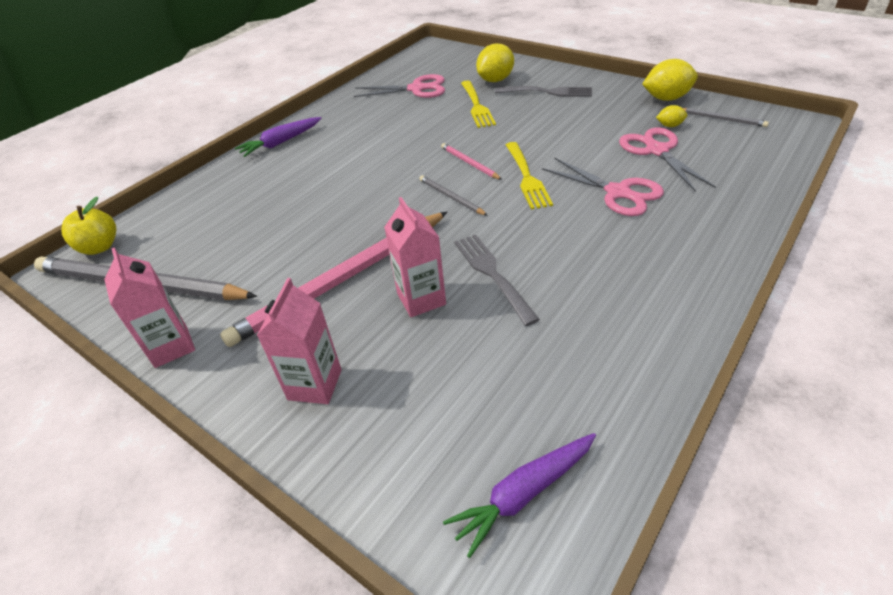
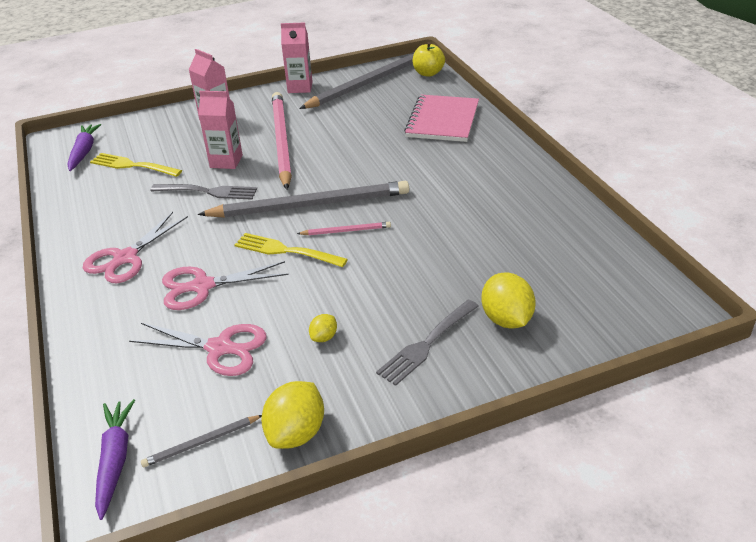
camera: 120 degrees right, 5 degrees down
(233, 191) = (443, 120): none -> pink notebook
(281, 142) = (503, 151): purple carrot -> purple carrot (115, 461)
(416, 89) = (543, 253): pink scissors -> pink scissors (125, 258)
(451, 197) = (310, 205): grey pencil -> grey pencil, size x2.35
(476, 105) = (453, 277): yellow fork -> yellow fork (133, 165)
(669, 126) = (244, 390): yellow lemon -> yellow lemon (324, 337)

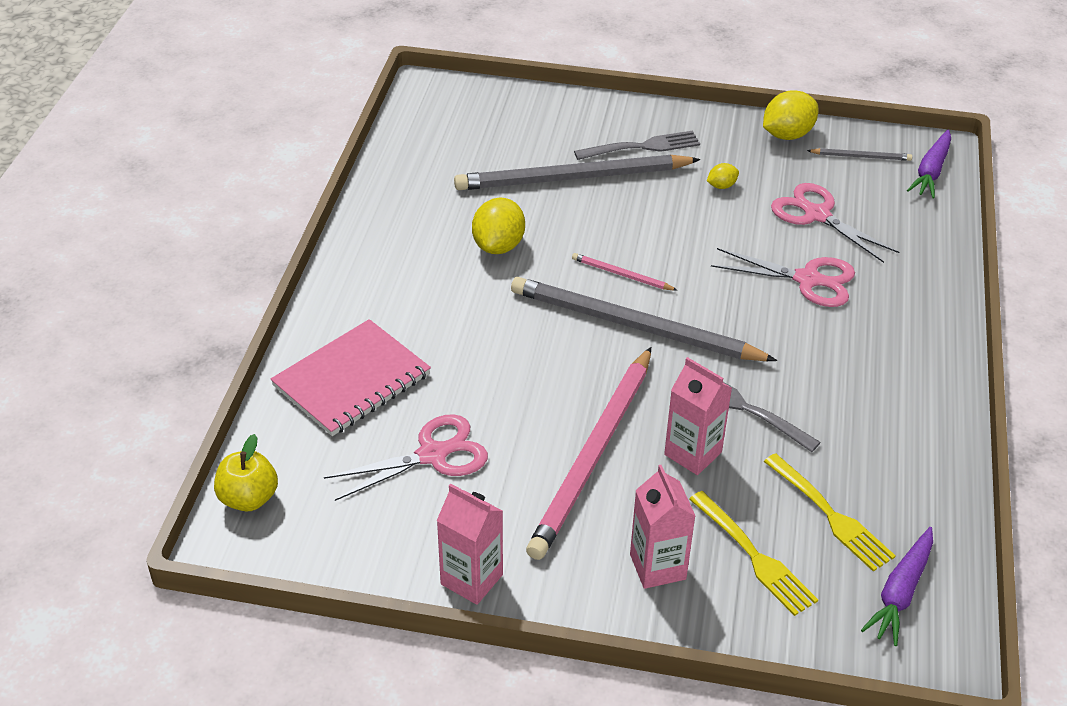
camera: 150 degrees left, 5 degrees up
(125, 258) = (880, 352): pink scissors -> pink scissors (432, 455)
(287, 251) = (699, 280): yellow fork -> yellow fork (753, 556)
(369, 83) = (358, 527): grey pencil -> grey pencil (572, 178)
(506, 319) = (562, 136): yellow lemon -> yellow lemon (498, 246)

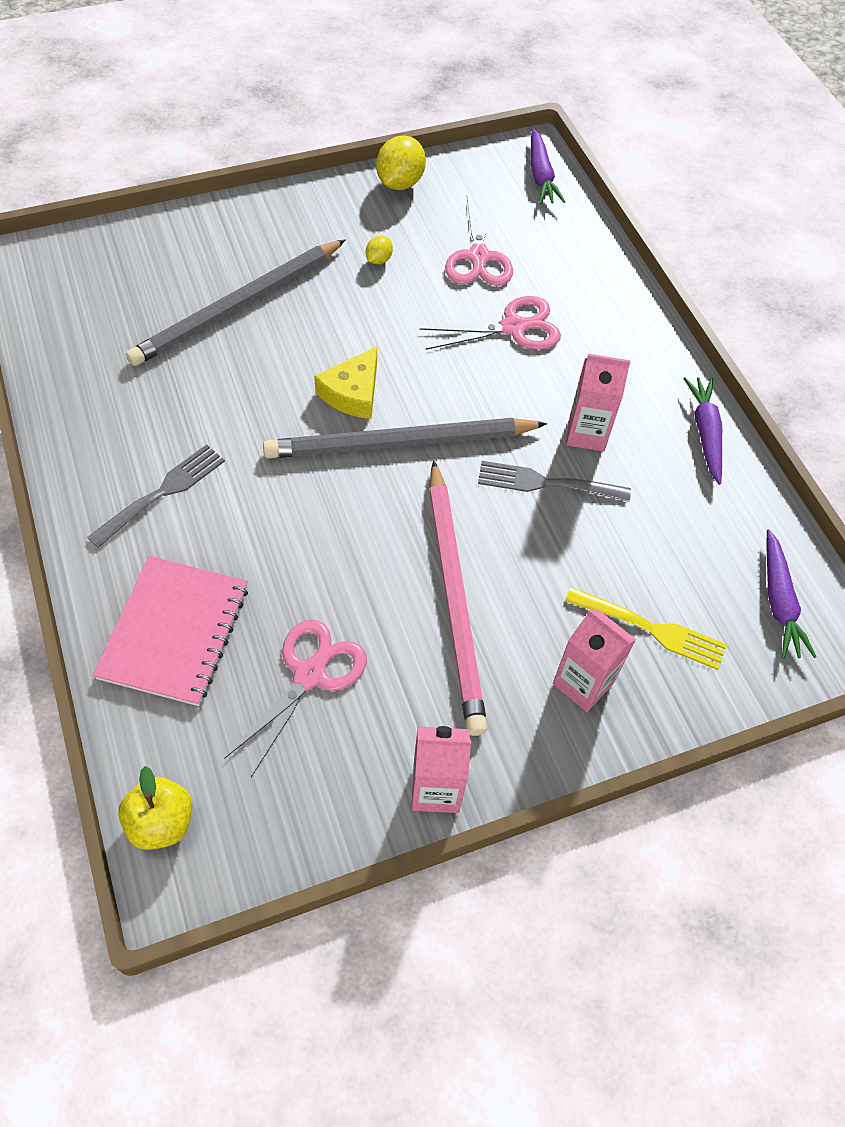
camera: 35 degrees left, 15 degrees up
(498, 246) = (217, 412): yellow lemon -> none
(621, 274) = (352, 393): pink pencil -> yellow cheese
(641, 147) = (280, 246): grey fork -> grey fork (161, 494)
(693, 453) = (536, 552): pink carton -> pink carton (586, 433)
(817, 215) = (478, 257): pink scissors -> pink scissors turned 105 degrees counterclockwise
(829, 515) = (680, 556): yellow fork -> none
(861, 156) = (476, 182): grey pencil -> none
(934, 432) = (705, 433): none -> purple carrot

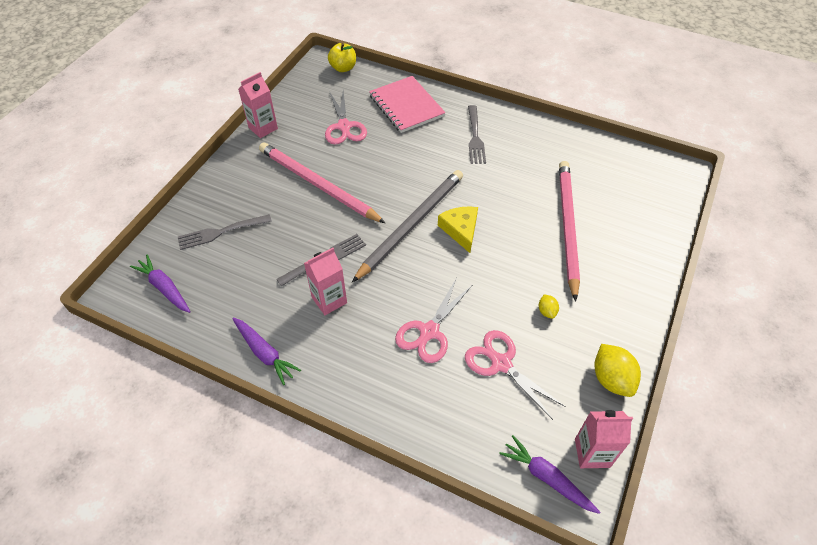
camera: 140 degrees right, 5 degrees down
(238, 306) = (567, 227): grey pencil -> pink pencil
(583, 683) = (235, 193): pink carton -> pink carton (592, 453)
(649, 629) = (221, 232): yellow fork -> grey fork

